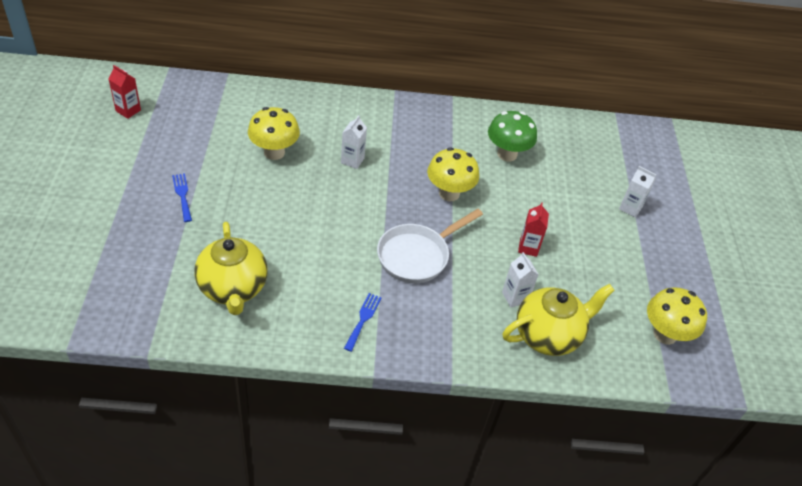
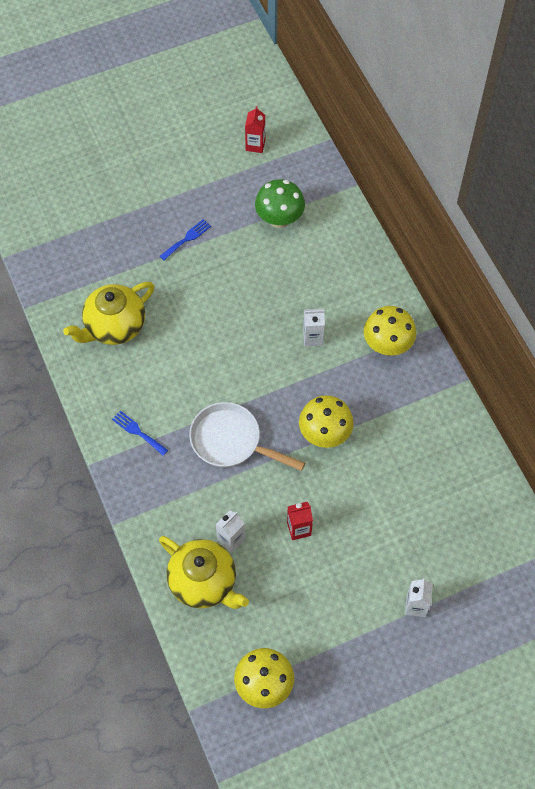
camera: 70 degrees right, 15 degrees up
(274, 152) = (280, 274): yellow mushroom -> yellow mushroom (387, 345)
(363, 319) = (138, 432): blue fork -> blue fork turned 135 degrees counterclockwise
(507, 154) = (415, 463): green mushroom -> green mushroom (279, 219)

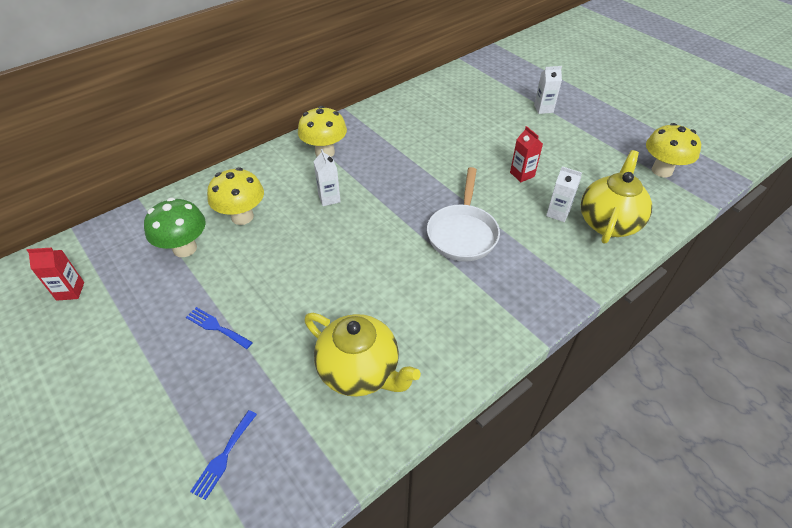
camera: 105 degrees left, 15 degrees down
(138, 432) = (487, 310): blue fork -> blue fork (223, 457)
(324, 434) = (427, 174): yellow mushroom -> yellow mushroom (242, 217)

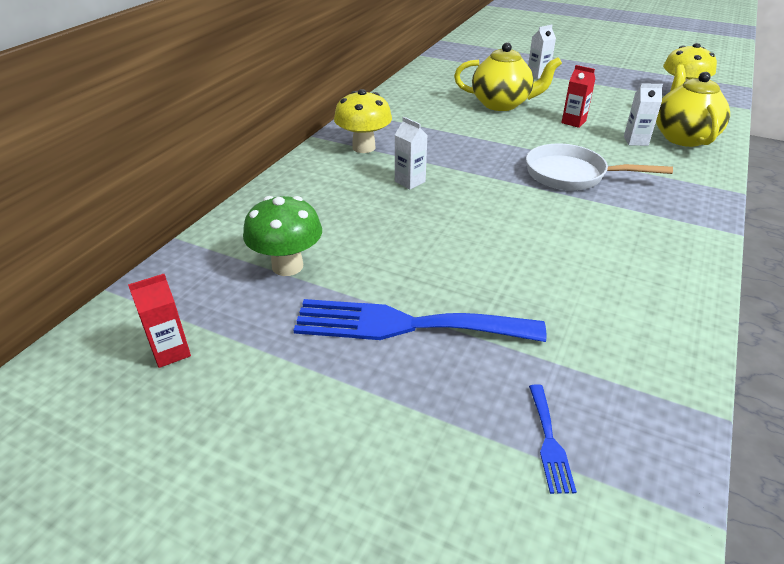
camera: 25 degrees left, 10 degrees down
(216, 327) = (405, 325): blue fork -> blue fork, size x2.35
(242, 217) = (328, 220): yellow mushroom -> none
(360, 371) = (604, 310): yellow teapot -> yellow teapot (502, 104)
(462, 233) = (572, 175): white pan -> white pan turned 120 degrees clockwise

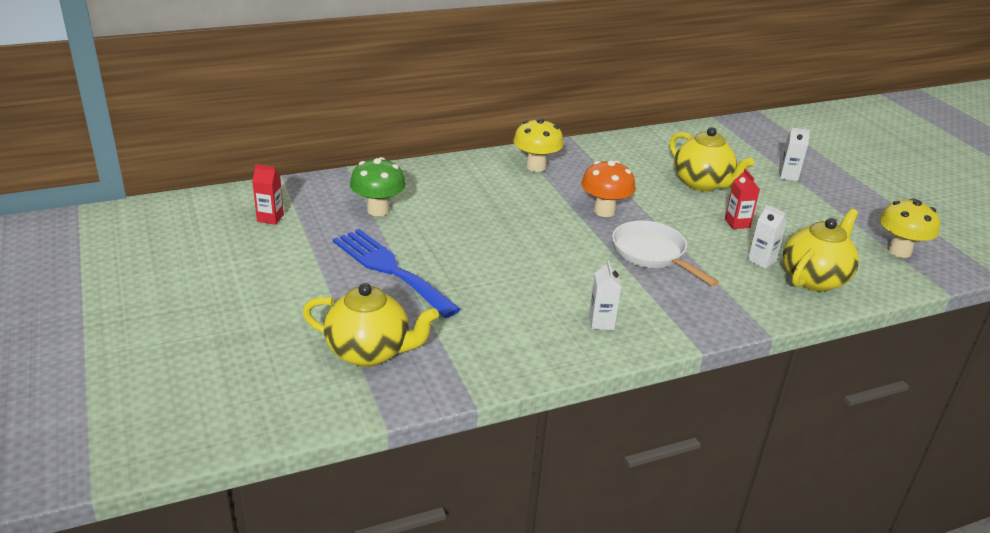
camera: 40 degrees right, 5 degrees down
(410, 181) = (527, 202): white carton -> white carton (601, 322)
(479, 158) = (604, 211): none -> orange mushroom
(549, 442) = (370, 352): blue fork -> yellow teapot

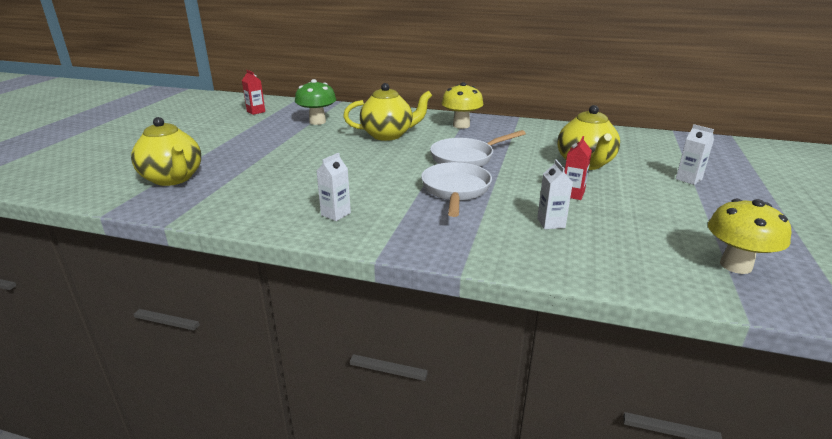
camera: 40 degrees right, 5 degrees down
(390, 269) = (266, 147): blue fork -> none
(604, 211) = (466, 158): orange mushroom -> white pan
(814, 279) = (585, 252): yellow teapot -> yellow teapot (388, 135)

